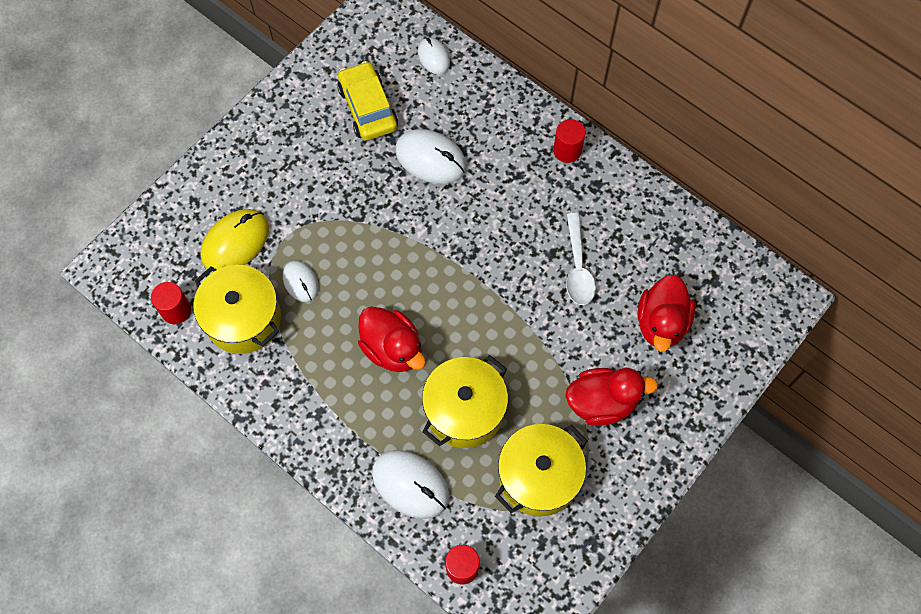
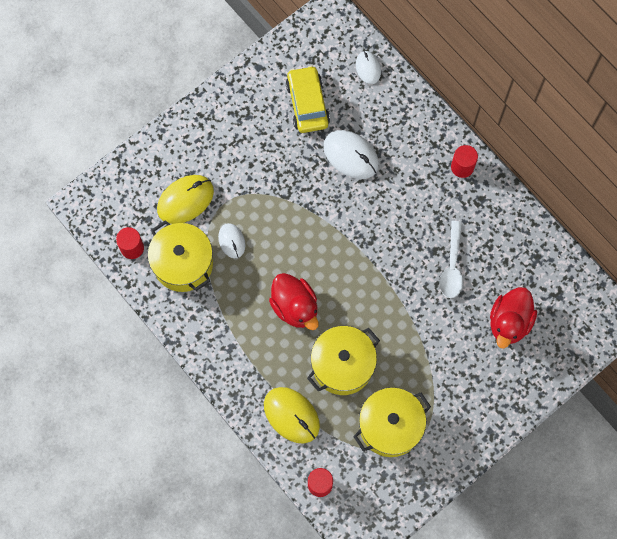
camera: 10 degrees right, 5 degrees up
(410, 484) = (291, 415): white mouse -> yellow mouse
(602, 402) = (450, 377): red duck -> none

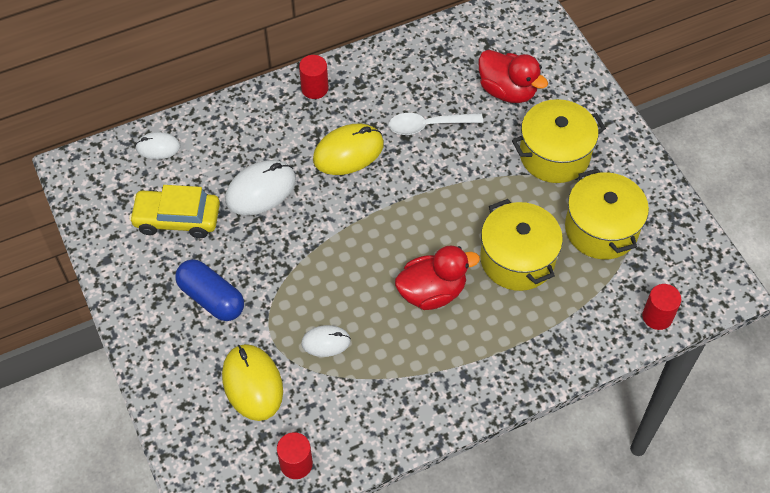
camera: 75 degrees left, 15 degrees down
(183, 263) = (337, 405): yellow pot -> yellow pot (554, 155)
(246, 150) = (211, 298): none -> blue capsule
(291, 415) = (567, 327): yellow mouse -> yellow mouse (348, 152)
(452, 266) = (428, 126): white spoon -> white spoon turned 150 degrees clockwise

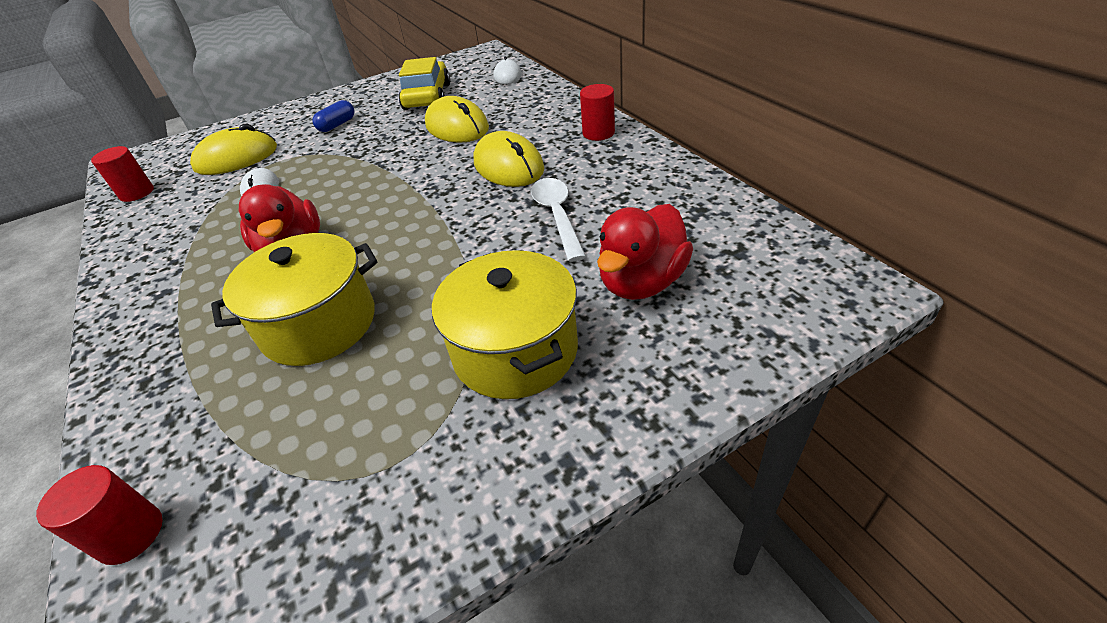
camera: 90 degrees right, 15 degrees down
(211, 298) = (337, 125): blue capsule -> blue capsule, size x0.60
(261, 190) = (457, 127): white mouse -> yellow mouse
(601, 229) = (350, 429): yellow pot -> none

